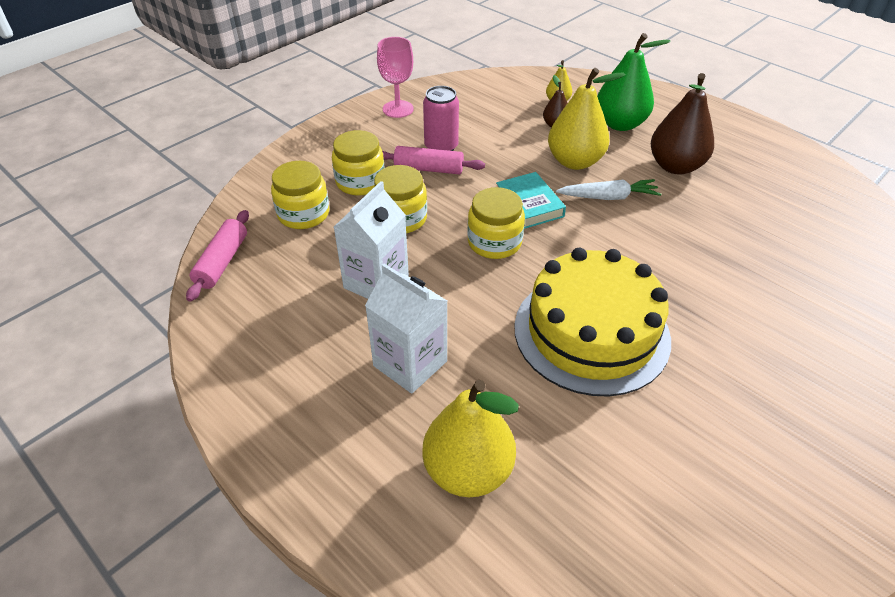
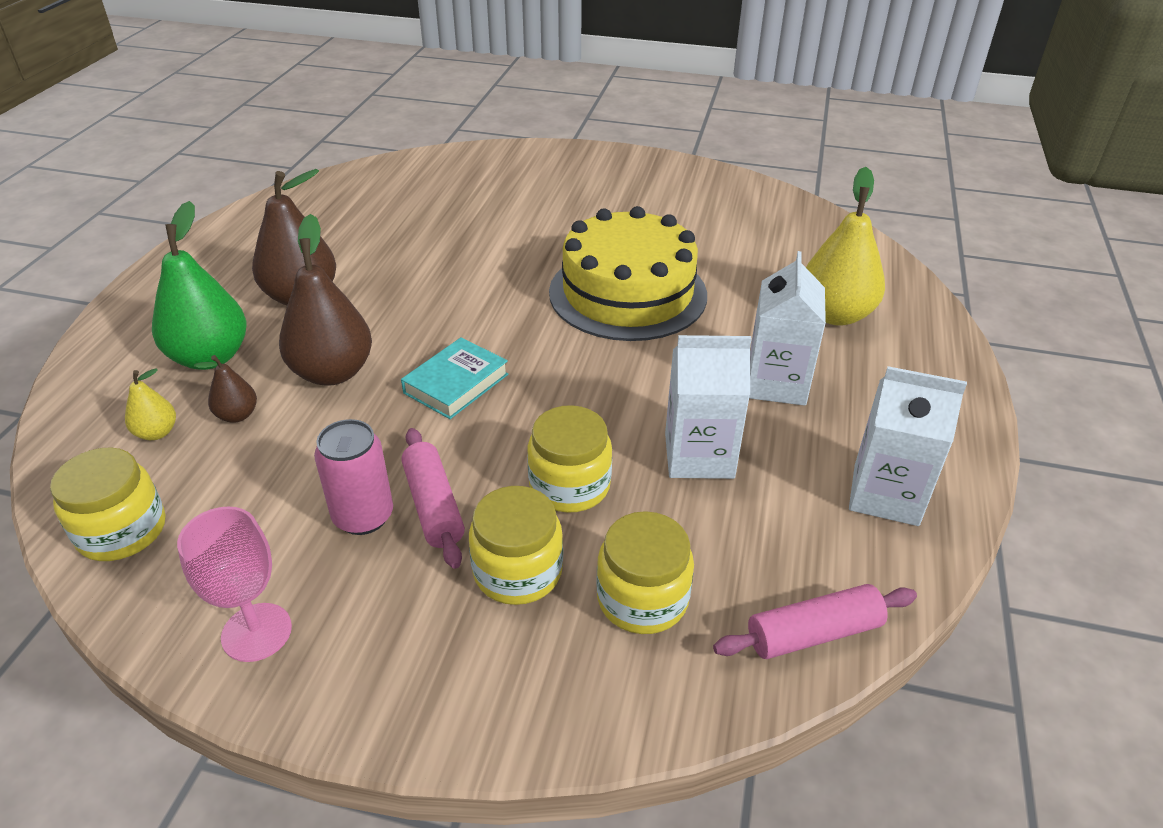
camera: 120 degrees left, 5 degrees down
(262, 354) = (885, 494): none -> white carton
(494, 242) = (550, 388): yellow jar -> yellow jar (122, 531)
(575, 161) = (332, 372): yellow pear -> brown pear
(608, 197) = (399, 329): white carrot -> none

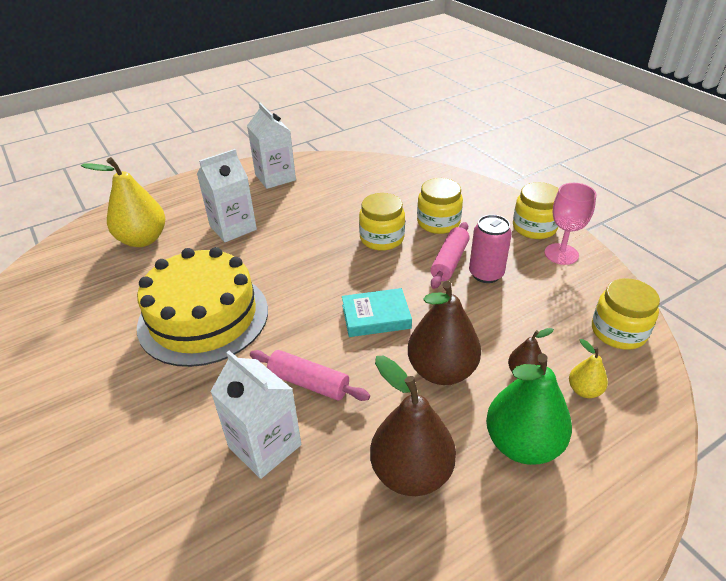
camera: 135 degrees left, 0 degrees up
(642, 599) = (403, 195): yellow jar -> yellow jar (534, 227)
(699, 455) = (314, 221): white carton -> white carton (265, 446)
(813, 633) = (363, 164): pink rolling pin -> pink rolling pin (309, 383)

